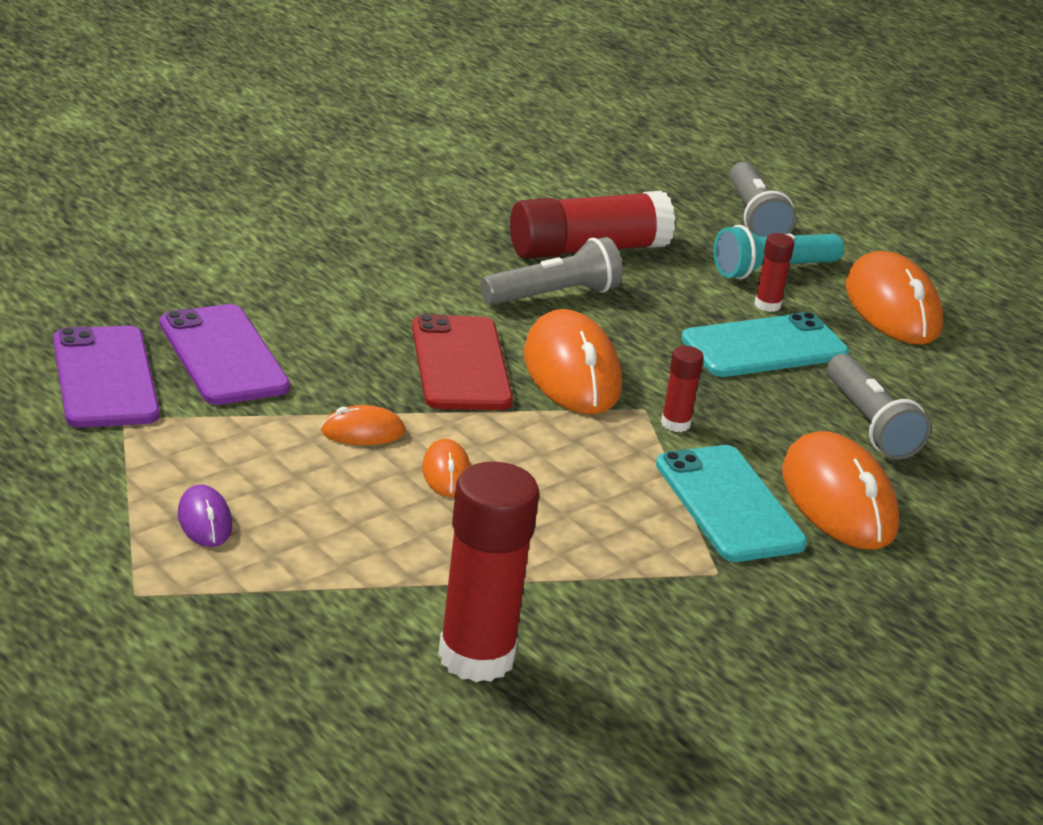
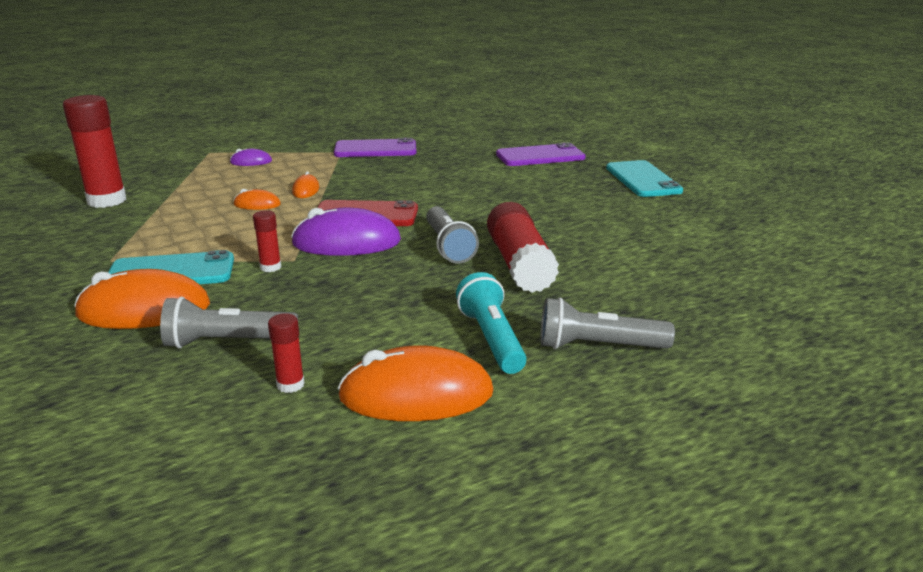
camera: 105 degrees right, 5 degrees down
(224, 356) = (389, 168): purple phone -> purple phone (540, 156)
(571, 372) = (346, 243): orange mouse -> purple mouse
(764, 347) = (359, 314): turquoise phone -> turquoise phone (642, 179)
(767, 305) = (428, 326): red glue stick -> red glue stick (290, 385)

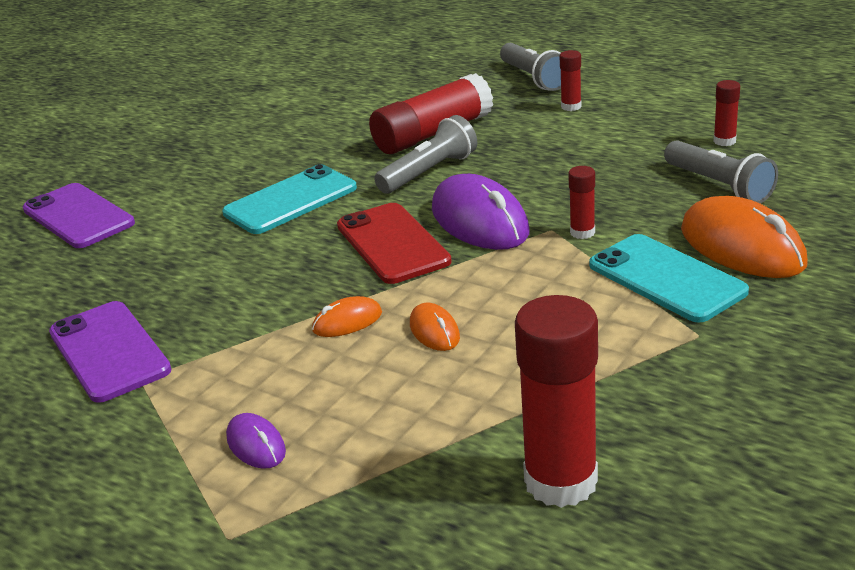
camera: 115 degrees left, 5 degrees up
(416, 395) = (670, 105): orange mouse -> none
(491, 339) = (571, 107): turquoise flashlight -> red glue stick
(642, 179) = (142, 142): turquoise phone -> turquoise phone (291, 201)

